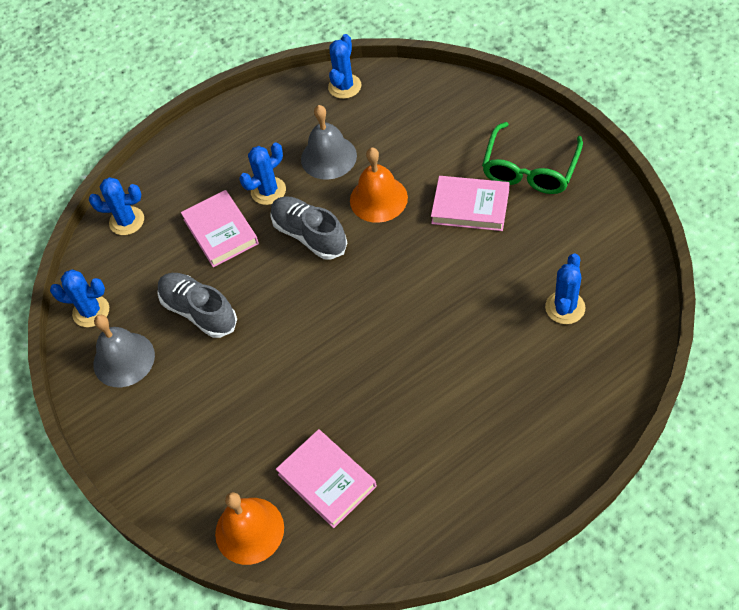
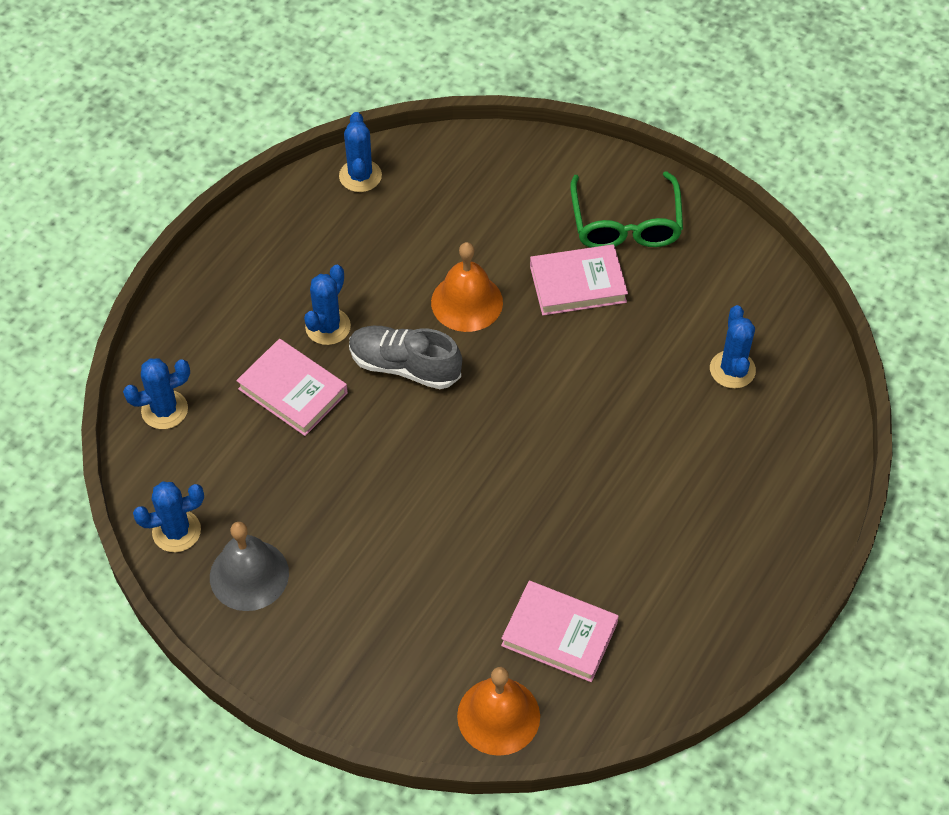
camera: 30 degrees left, 0 degrees up
(199, 311) = (314, 492): grey shoe -> none
(328, 157) = (382, 267): grey bell -> none

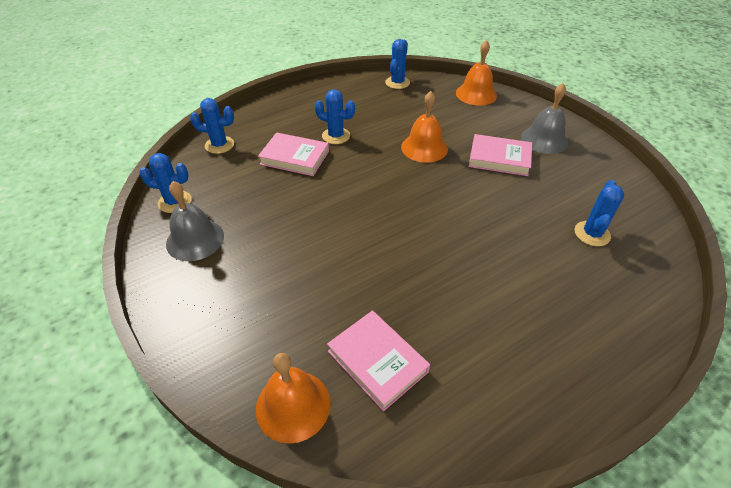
camera: 25 degrees right, 10 degrees down
(292, 391) = (294, 158): pink book -> pink book turned 45 degrees counterclockwise
(328, 327) = (336, 136): blue cactus -> blue cactus turned 60 degrees clockwise
(404, 366) = (367, 166): grey shoe -> none
(494, 159) = (476, 94): none -> orange bell
(625, 223) = (544, 139): green glasses -> grey bell

